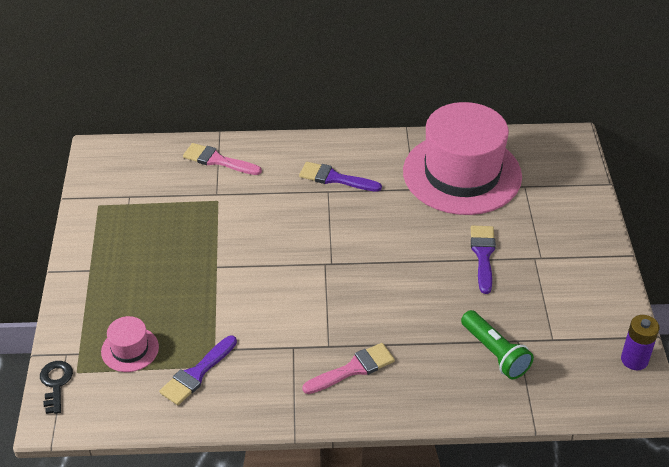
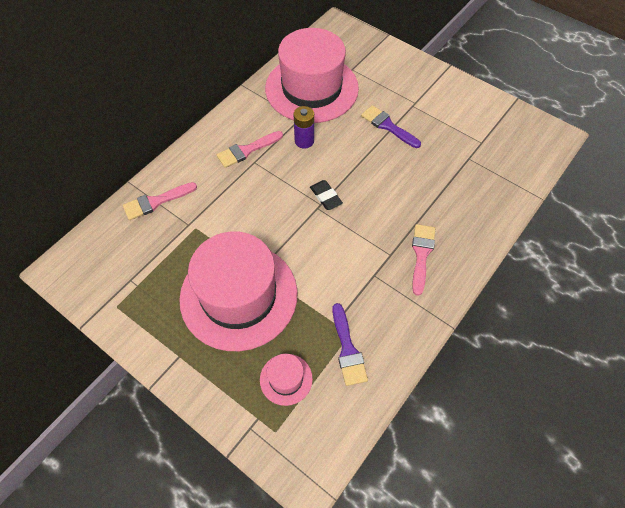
camera: 50 degrees left, 15 degrees up
(56, 383) = (273, 455): black key -> none
(179, 269) = (238, 295): none -> pink hat
(335, 178) = (247, 150): purple brush -> pink brush
(344, 262) = (326, 197): none -> black eraser
(495, 353) = (469, 175): green flashlight -> none
(634, 360) = (526, 119): purple battery -> purple battery (304, 141)

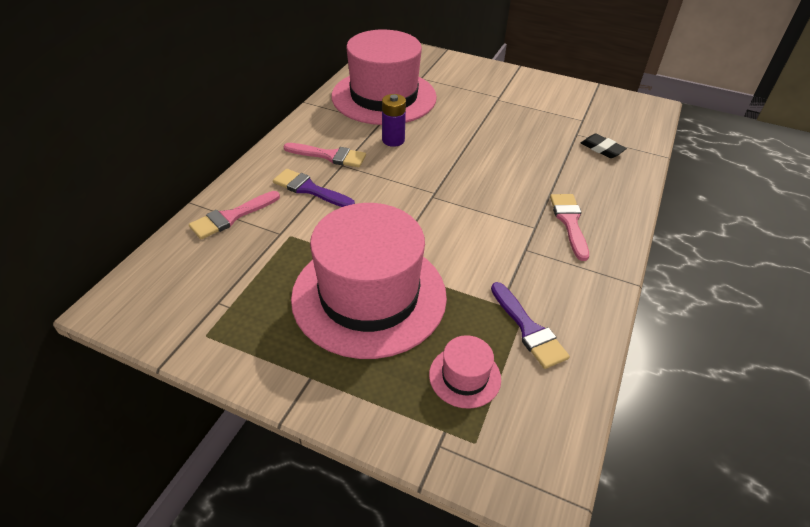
camera: 15 degrees left, 15 degrees down
(247, 150) = (329, 156): pink brush -> pink brush turned 120 degrees counterclockwise
(326, 197) = (438, 185): black eraser -> black eraser (602, 149)
(387, 126) = (479, 118): purple brush -> purple brush (309, 189)

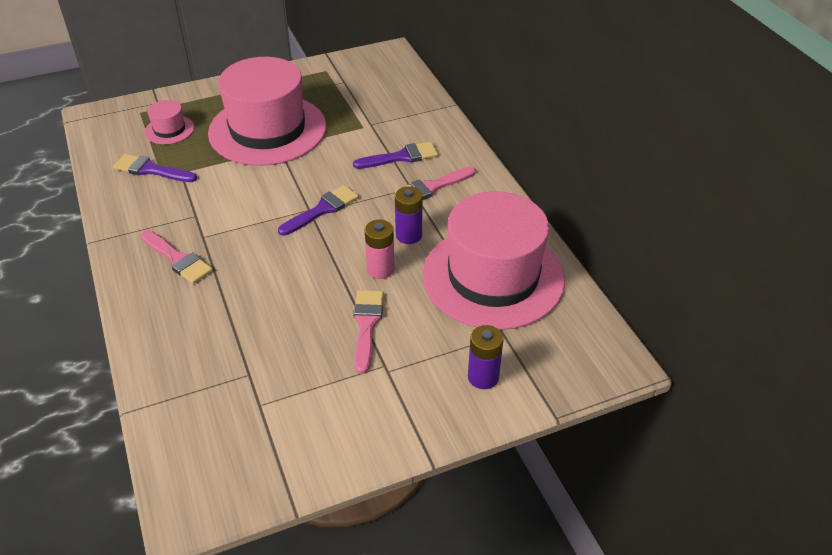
camera: 135 degrees right, 0 degrees up
(231, 217) = (415, 113): pink brush -> pink brush (366, 325)
(423, 190) = (322, 209): none -> purple brush
(438, 134) = (380, 269): none -> pink battery
(456, 72) = (483, 377): none -> purple battery
(602, 149) = (205, 370): black eraser -> none

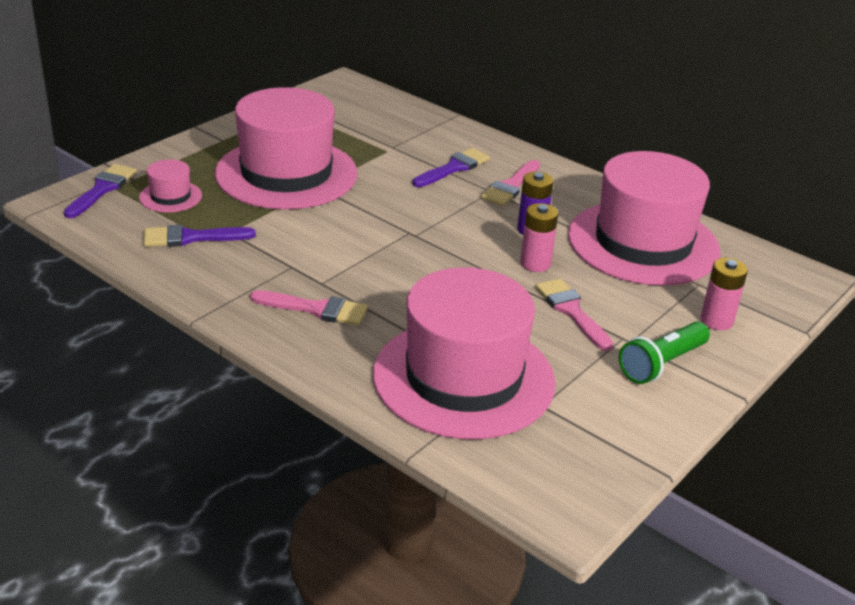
camera: 30 degrees left, 10 degrees down
(225, 358) = (463, 378): none -> pink hat
(322, 209) = (423, 229): purple brush -> purple brush (102, 189)
(392, 403) = (662, 364): none -> green flashlight
(483, 377) = (716, 321): purple battery -> pink battery

